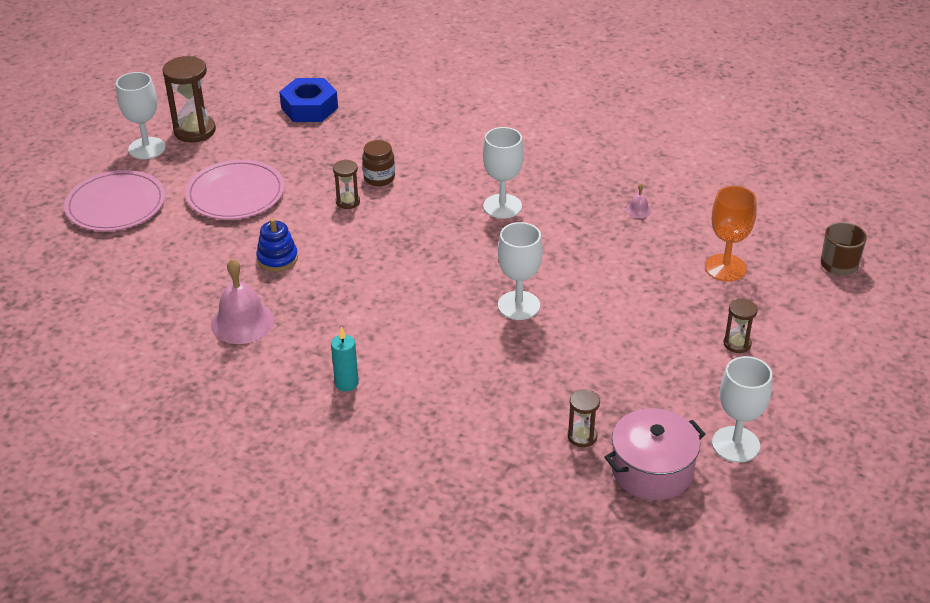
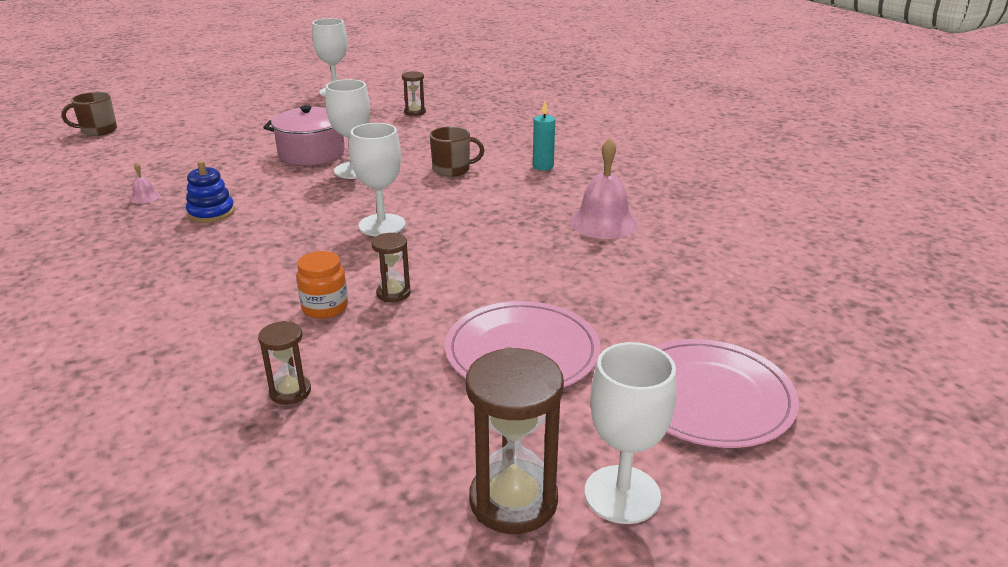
camera: 150 degrees left, 10 degrees down
(277, 258) = (528, 262): blue stacking toy -> blue stacking toy (211, 213)
(309, 108) = (278, 467): blue nut -> none
(379, 178) = (325, 308): brown jar -> orange jar
(430, 342) = (452, 169): none -> brown mug
(502, 206) = (247, 236): white goblet -> white goblet (382, 225)
(652, 470) = (396, 95): pink pot -> pink pot (311, 153)
(725, 268) = (171, 148): orange goblet -> none
(737, 344) = (250, 119): brown hourglass -> brown hourglass (290, 392)

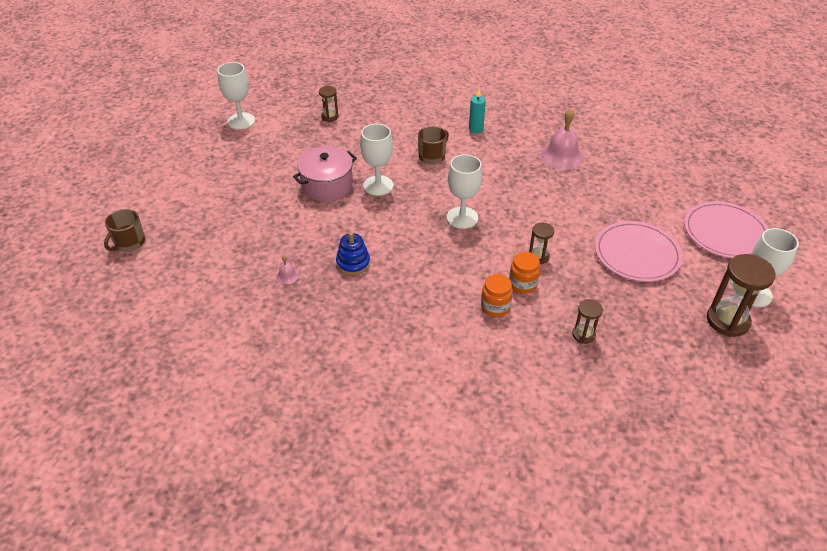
camera: 40 degrees left, 15 degrees up
(255, 311) = (495, 307): none -> orange jar

